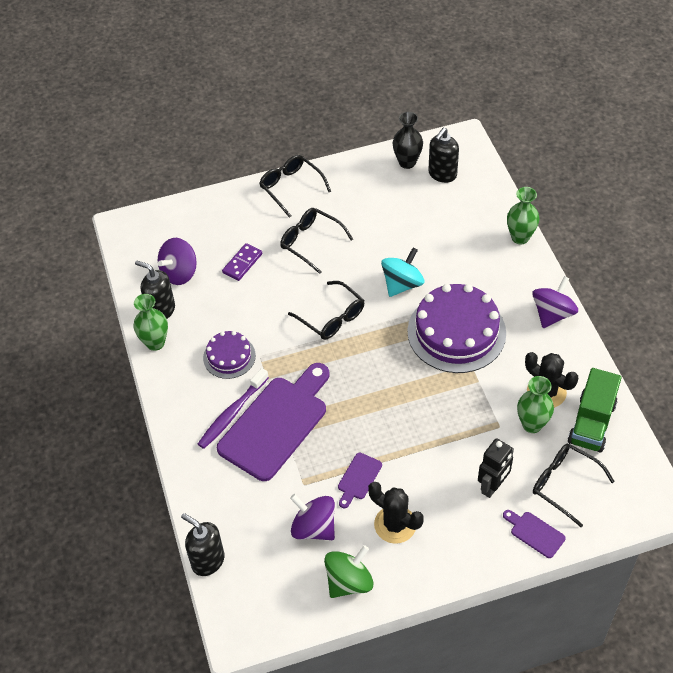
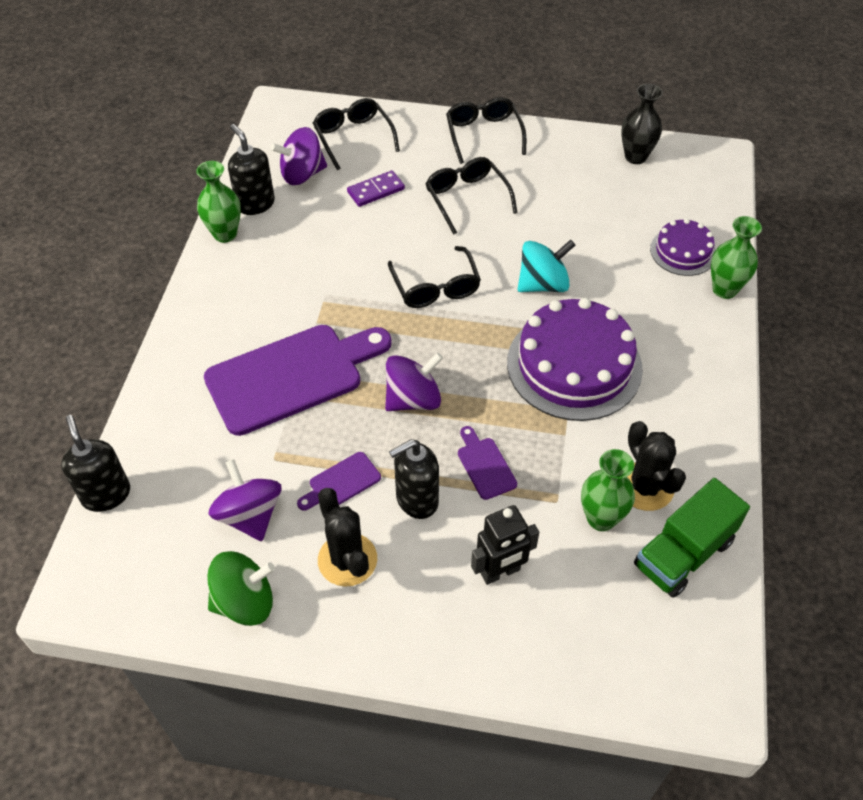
camera: 25 degrees right, 0 degrees up
(229, 356) = (292, 281): purple cake -> purple cake (683, 251)
(232, 413) = (251, 343): purple toothbrush -> none
(442, 174) = (670, 184): black soap dispenser -> black soap dispenser (416, 500)
(535, 533) = (518, 660): purple cutting board -> purple cutting board (485, 465)
(552, 314) = (712, 395): purple spinning top -> purple spinning top (413, 399)
(564, 484) = (597, 615): black glasses -> black glasses (353, 138)

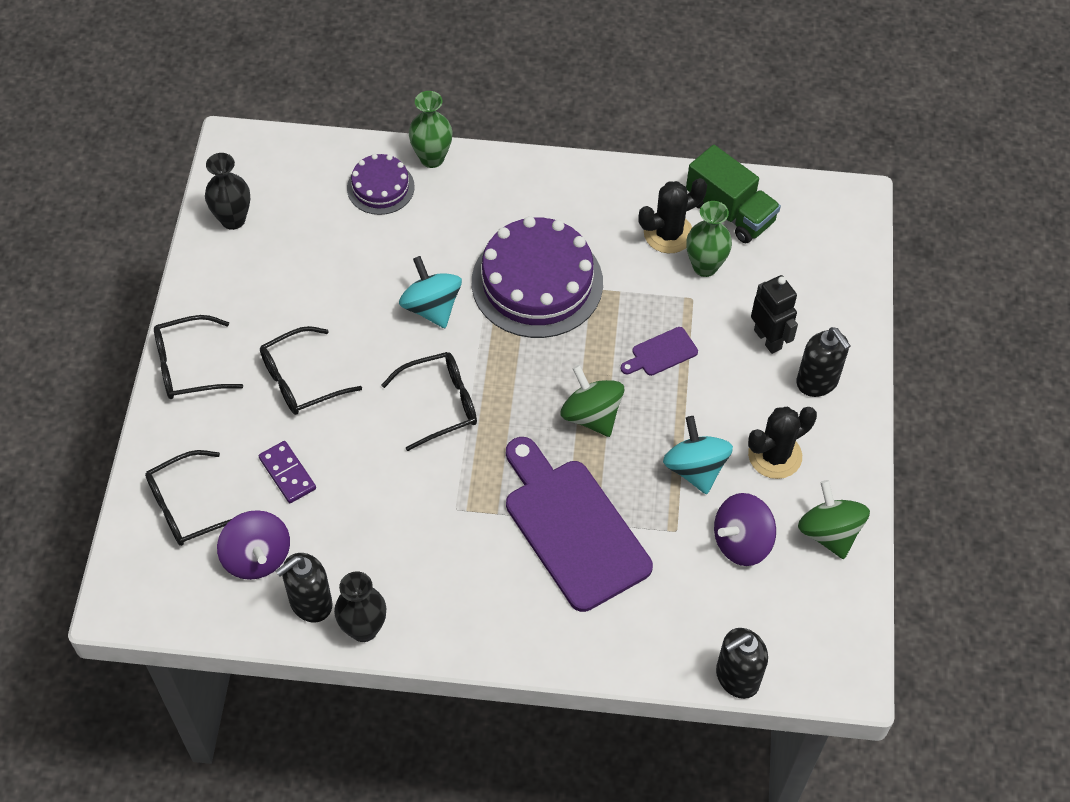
camera: 95 degrees left, 5 degrees up
(225, 234) = (364, 629): green vase -> black vase
(341, 482) = (695, 468): purple cutting board -> turquoise spinning top
(413, 399) = (591, 415): purple spinning top -> green spinning top
(416, 500) = (705, 405): black soap dispenser -> black soap dispenser (817, 382)

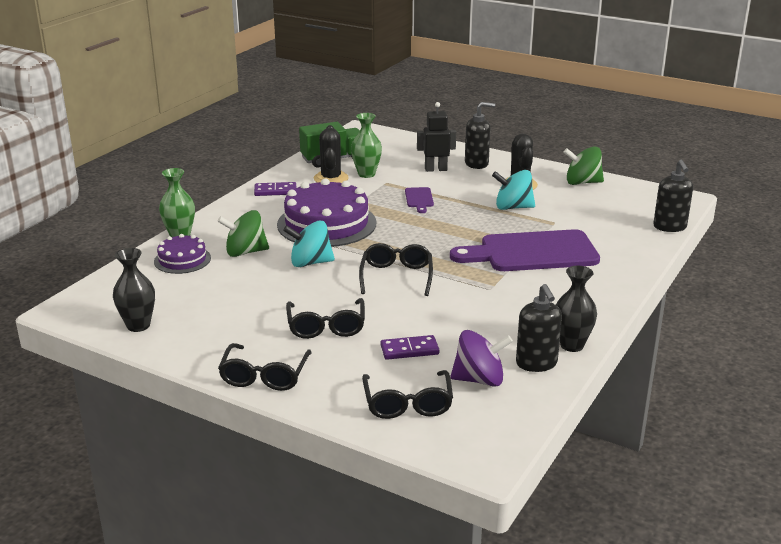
camera: 65 degrees left, 30 degrees down
(591, 415) = (448, 229): green spinning top -> green spinning top (245, 252)
(598, 192) = (275, 191): none -> purple domino
(741, 542) = (574, 206): purple spinning top -> none

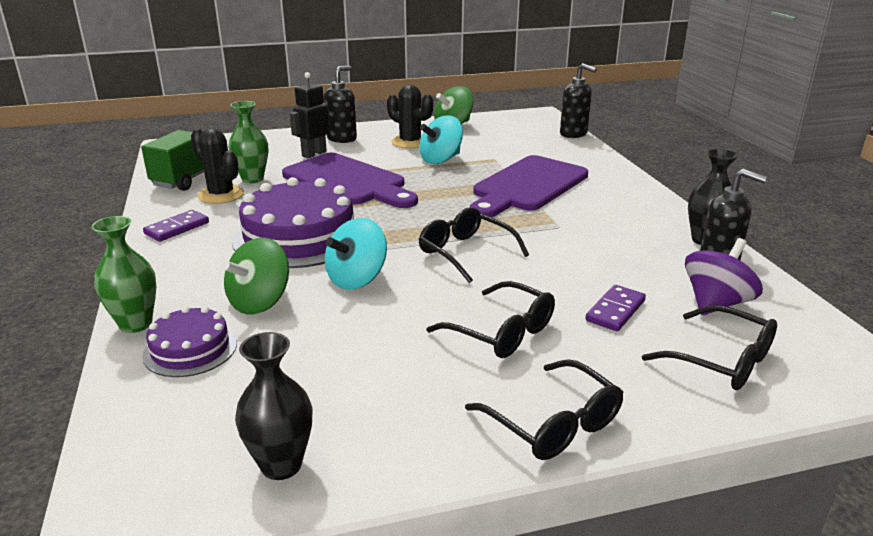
camera: 45 degrees left, 0 degrees up
(419, 199) = (348, 181): purple cutting board -> purple cutting board, size x2.35

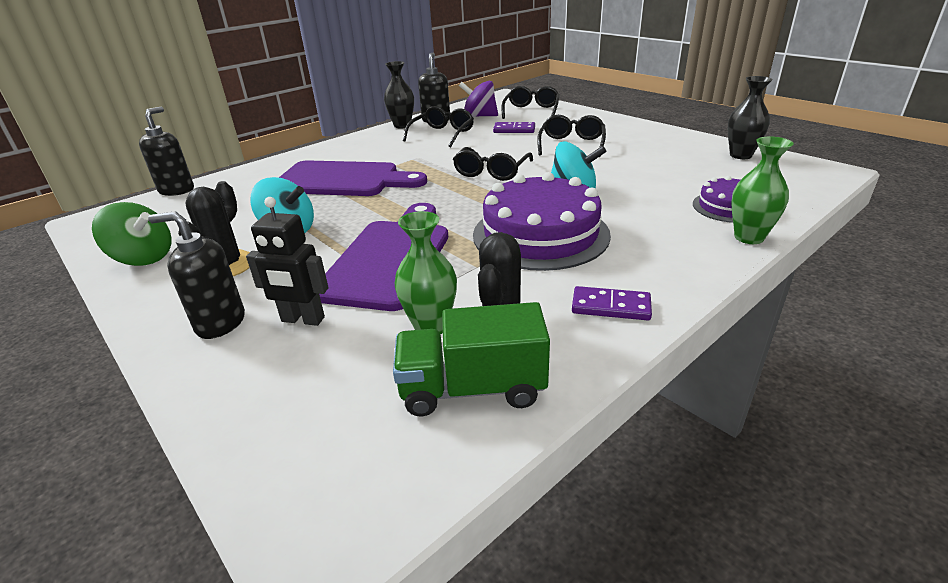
camera: 115 degrees left, 5 degrees up
(260, 302) = (650, 208): green spinning top -> none
(553, 424) = (623, 125): black glasses -> black glasses (442, 134)

